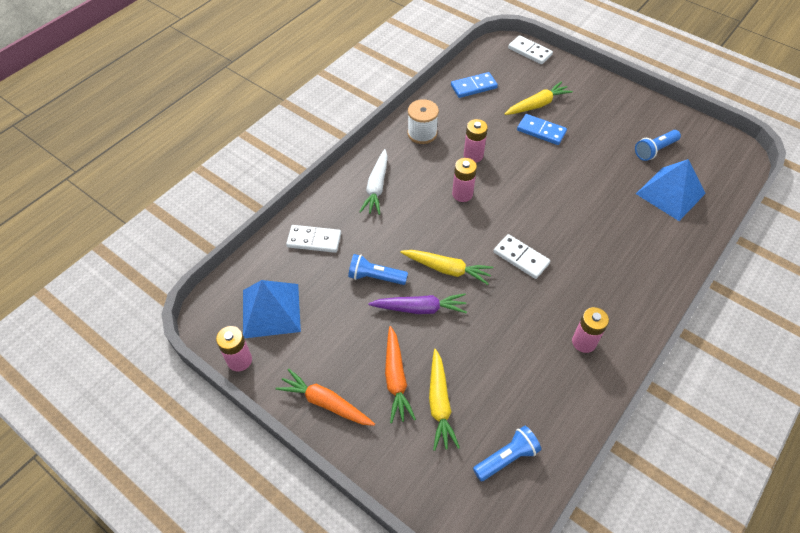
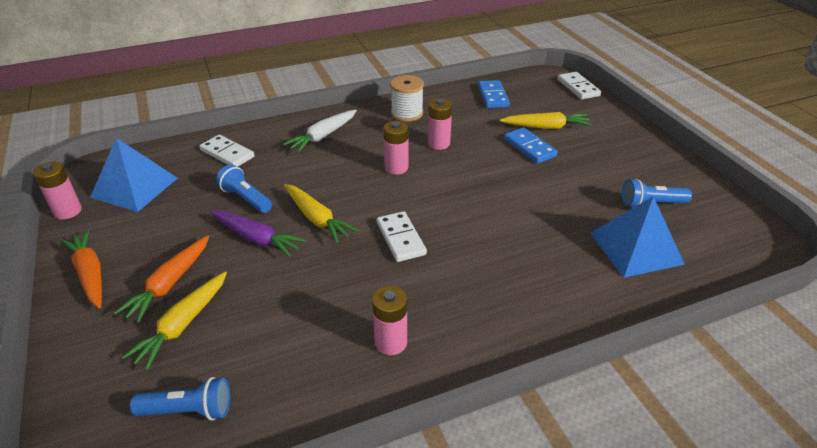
camera: 30 degrees right, 15 degrees down
(473, 87) = (493, 96): blue domino -> blue domino turned 75 degrees clockwise

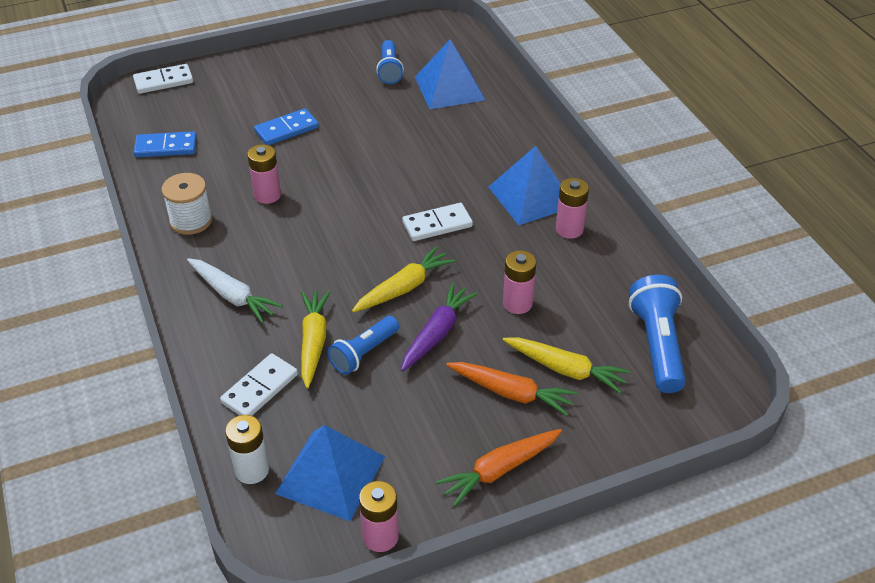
camera: 90 degrees left, 5 degrees up
(156, 155) = (252, 470): none -> white battery
(188, 410) = (657, 345): blue flashlight -> blue flashlight, size x1.52
(396, 168) = (313, 229): pink battery -> pink battery (517, 303)
(448, 311) = (531, 196): none -> blue pyramid
(546, 127) = (247, 114): yellow carrot -> yellow carrot (313, 342)

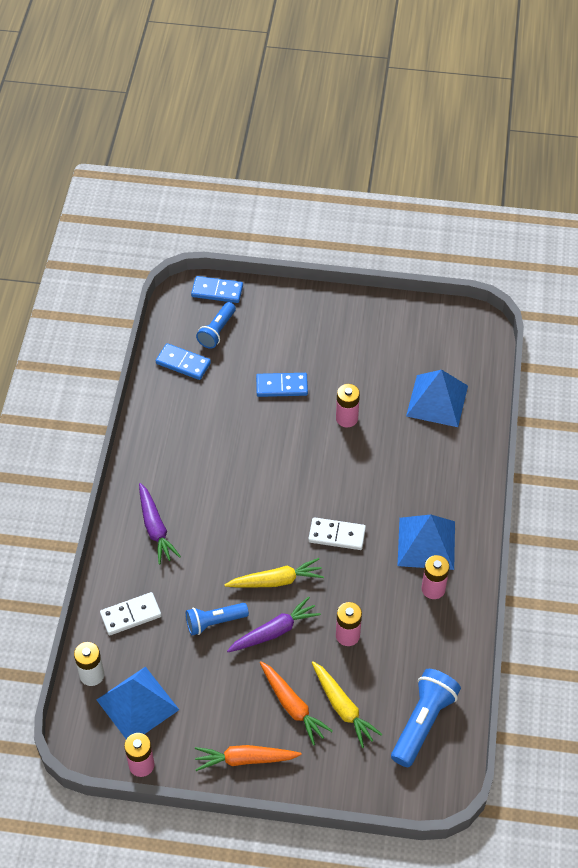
camera: 30 degrees right, 10 degrees up
(163, 81) = (217, 291): white domino -> blue domino
(191, 220) = (163, 445): white spool -> none
(233, 296) = (155, 528): white carrot -> purple carrot
(267, 195) = (230, 446): pink battery -> pink battery (347, 418)
(313, 342) = (187, 595): yellow carrot -> none
(389, 70) = (401, 358): blue flashlight -> blue flashlight (217, 331)

